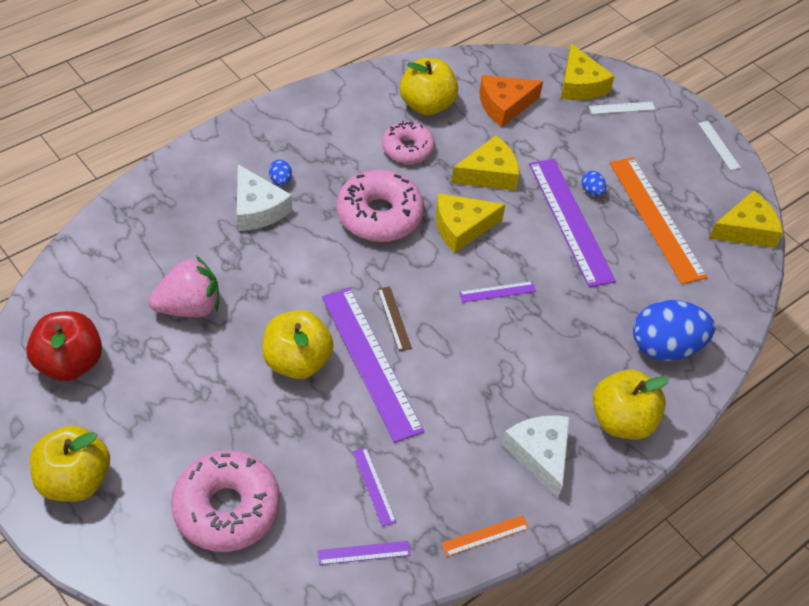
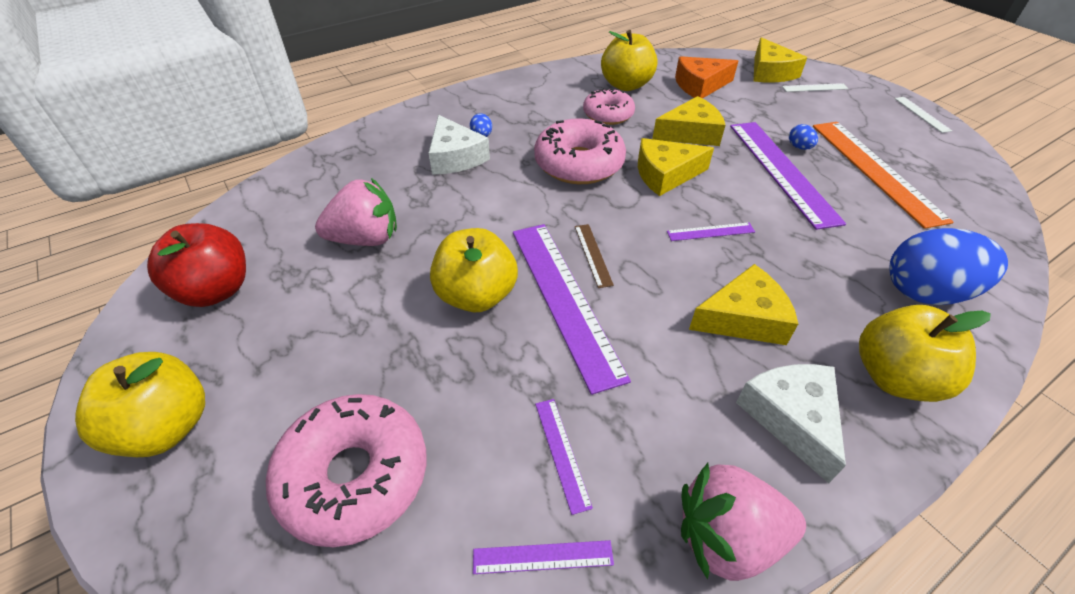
camera: 10 degrees right, 5 degrees down
(485, 535) = (727, 537): orange ruler -> pink strawberry
(745, 229) = (979, 181): yellow cheese -> yellow cheese (743, 318)

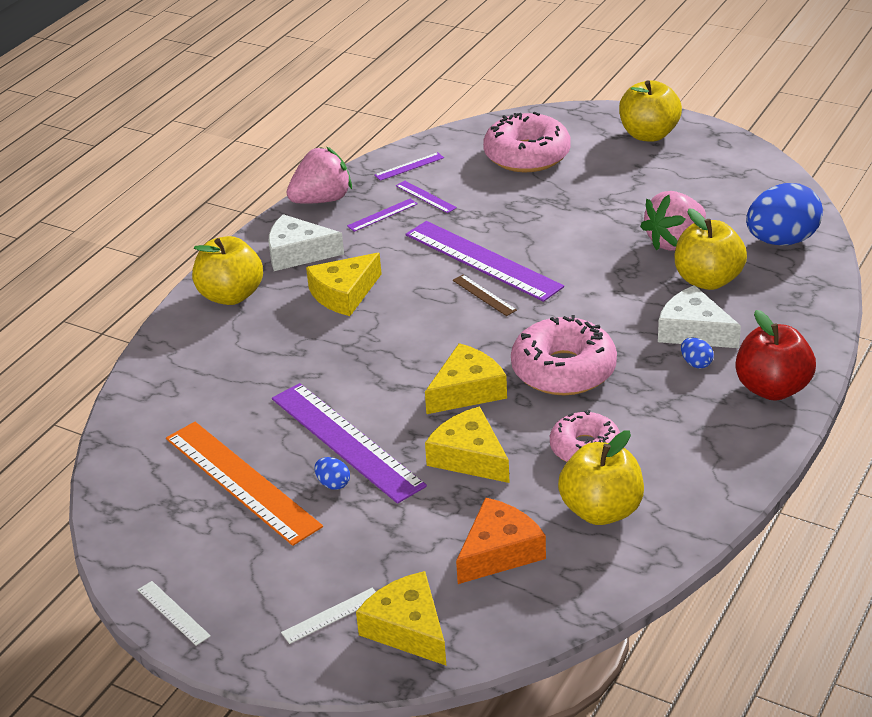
camera: 155 degrees right, 10 degrees down
(216, 290) = (729, 182): red apple -> red apple (772, 388)
(476, 296) = (547, 240): yellow apple -> yellow apple (708, 280)
(690, 133) = (469, 457): yellow cheese -> yellow cheese turned 90 degrees clockwise
(710, 232) = (395, 348): purple ruler -> purple ruler (382, 215)
(791, 418) = (298, 253): white cheese -> white cheese turned 135 degrees clockwise
(925, 292) = (202, 361): blue egg -> blue egg (781, 241)

